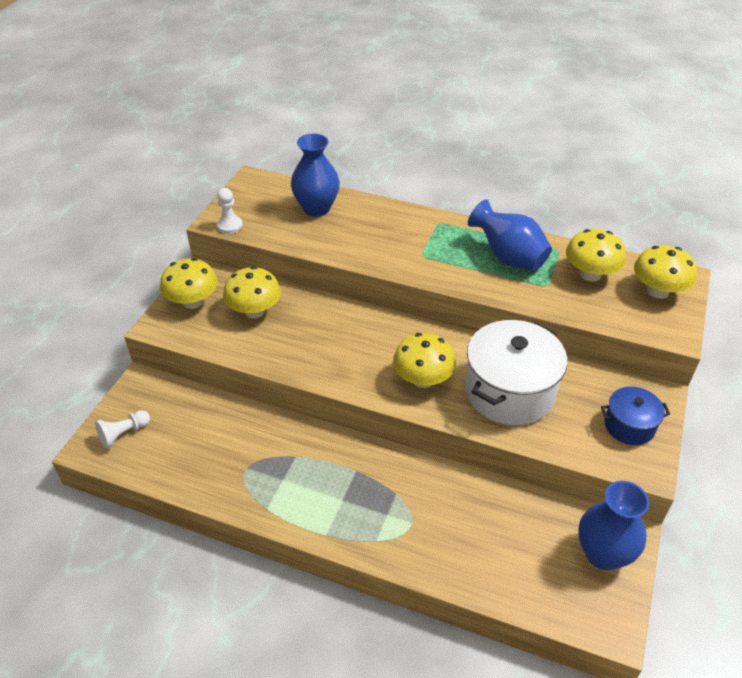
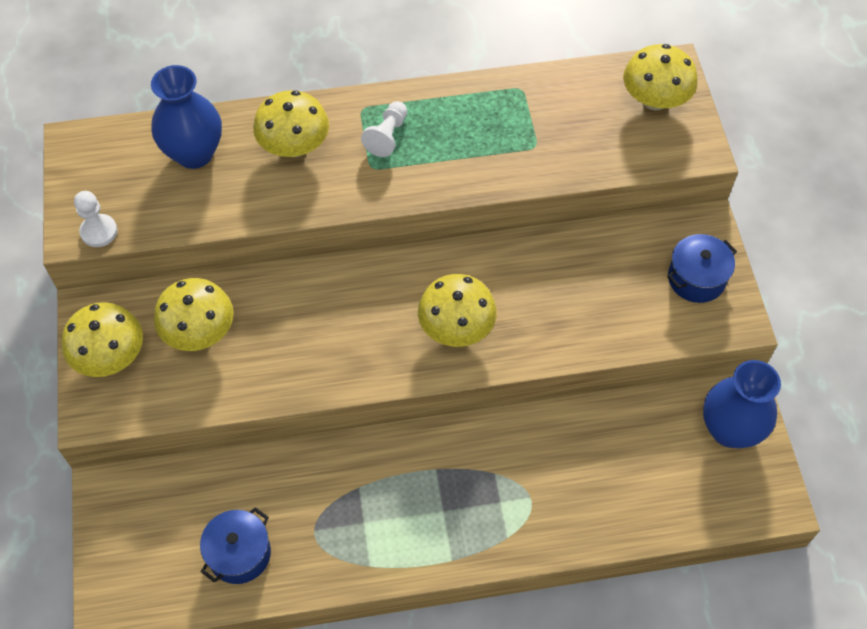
camera: 30 degrees left, 15 degrees up
(124, 434) = (137, 567): white pawn -> white pawn (387, 136)
(190, 458) = (239, 554): none -> blue pot
(508, 257) = (472, 125): blue vase -> none
(509, 391) = (556, 297): white pot -> none
(590, 274) = (573, 108): yellow mushroom -> yellow mushroom (294, 146)

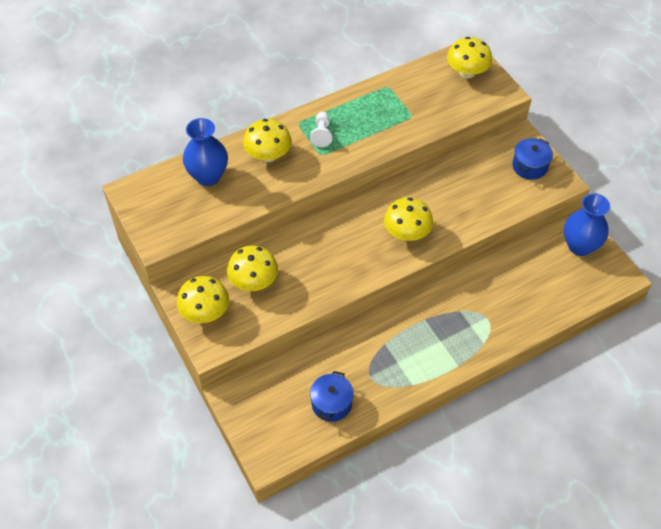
camera: 20 degrees left, 5 degrees down
(99, 232) = (171, 237): white pawn -> none

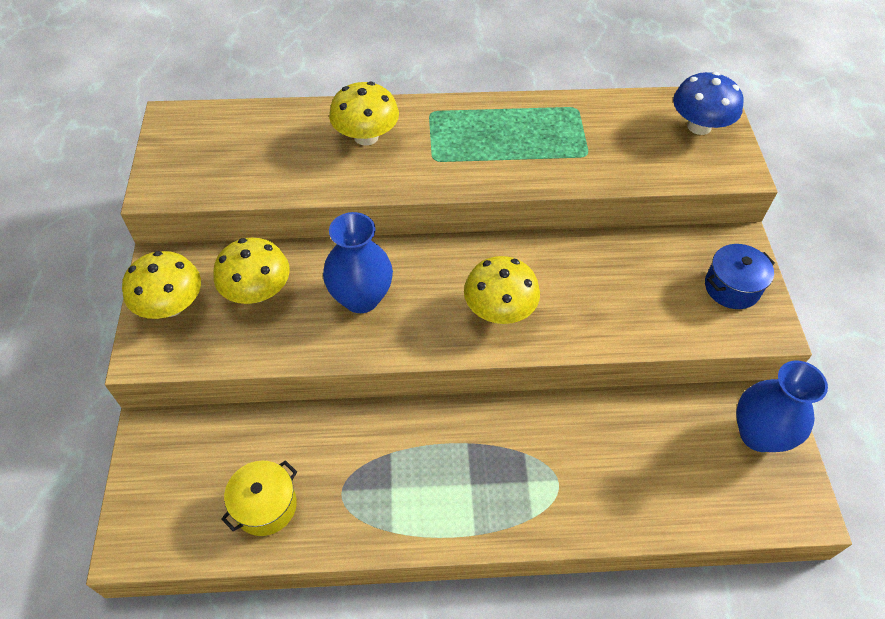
camera: 25 degrees right, 0 degrees up
(208, 176) = (275, 135): blue vase -> blue vase (361, 298)
(321, 134) = (451, 135): white pawn -> none
(331, 403) = (265, 506): blue pot -> yellow pot
(467, 72) = (699, 126): yellow mushroom -> blue mushroom

